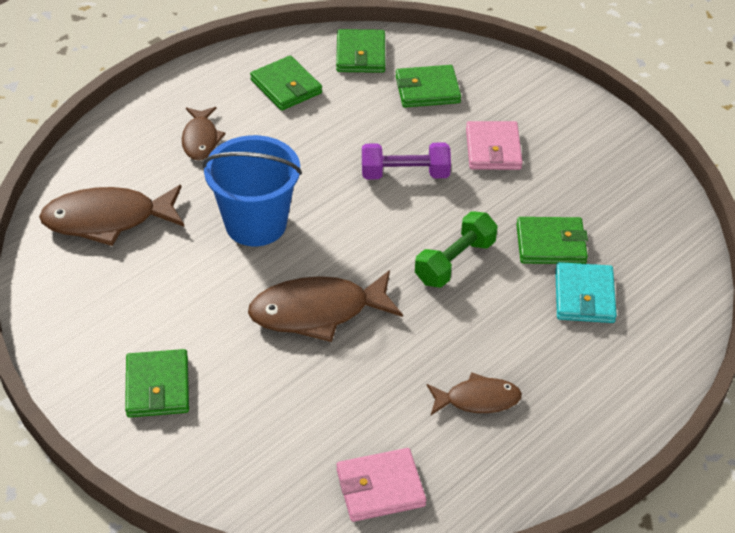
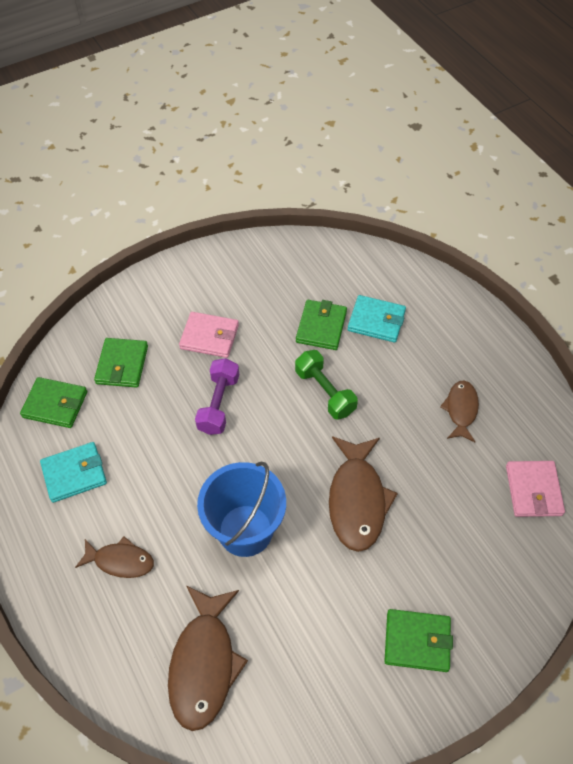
camera: 75 degrees left, 10 degrees up
(286, 87) = (74, 473): green wallet -> turquoise wallet

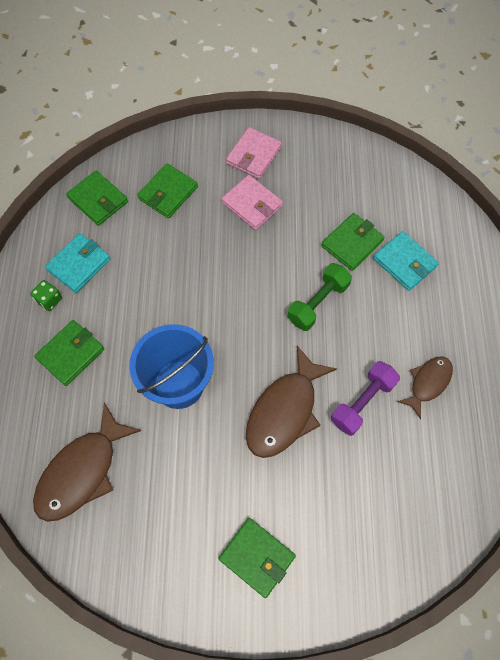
camera: 30 degrees right, 10 degrees up
(65, 522) = (49, 300): none -> green dice
(74, 473) = (79, 264): turquoise wallet -> turquoise wallet turned 60 degrees counterclockwise
(120, 561) = (71, 354): brown fish -> green wallet
(219, 404) = (223, 266): purple dumbbell -> purple dumbbell (362, 402)
(325, 392) = (318, 303): green dumbbell -> green dumbbell turned 45 degrees clockwise
(533, 490) = (445, 491): pink wallet -> pink wallet (254, 155)

